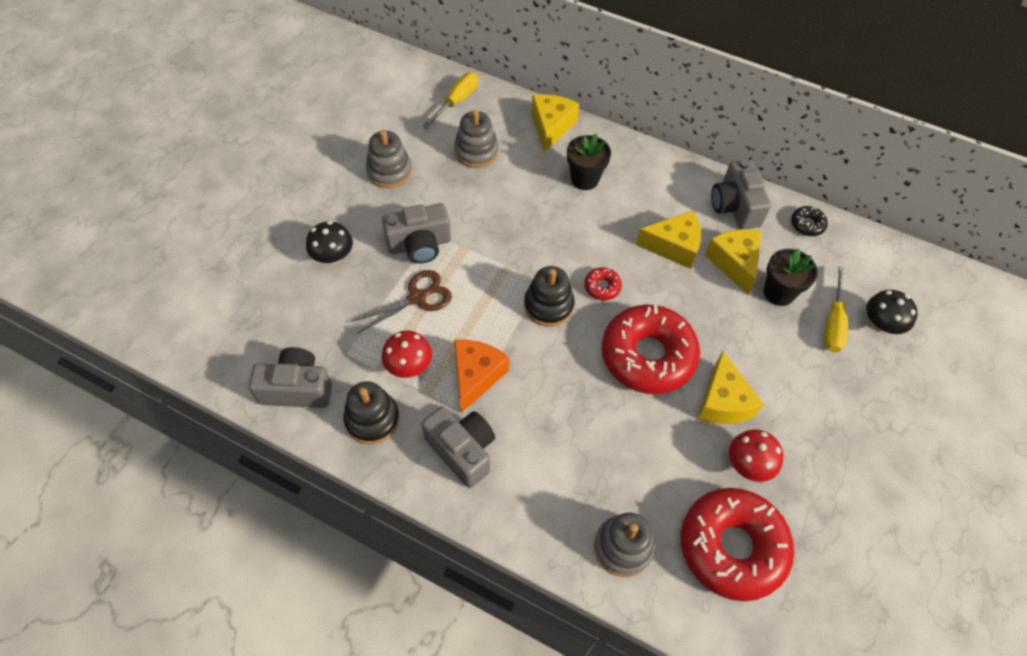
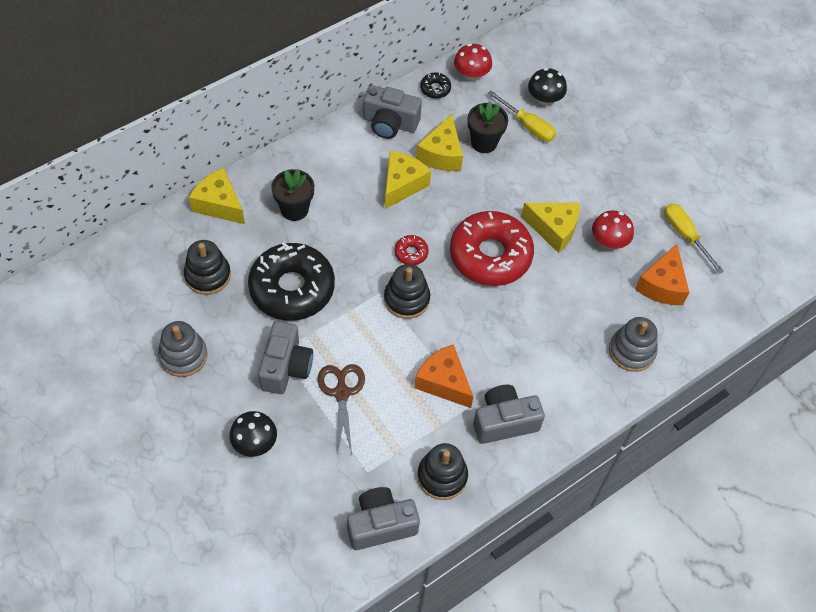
camera: 65 degrees left, 0 degrees up
(297, 389) = (381, 525): grey camera -> grey camera turned 45 degrees clockwise
(409, 366) = (406, 428): red mushroom -> red mushroom (471, 74)
(457, 101) = (134, 263): yellow screwdriver -> yellow screwdriver (685, 235)
(476, 151) = (207, 275): grey stacking toy -> black stacking toy
(502, 214) = (292, 288): none -> black donut
(732, 547) = (662, 285): red donut -> orange cheese
(734, 263) = (441, 154): yellow cheese -> yellow cheese turned 90 degrees counterclockwise

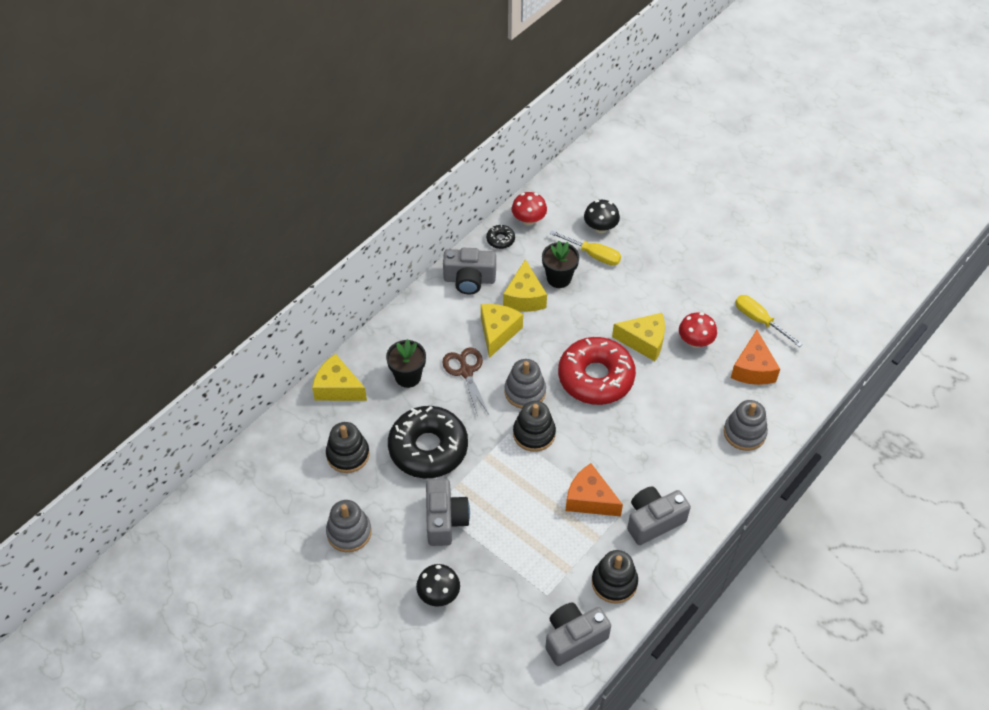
camera: 10 degrees left, 5 degrees down
(341, 393) = (502, 530): brown scissors -> brown scissors (466, 371)
(411, 253) = (525, 392): red donut -> grey stacking toy

